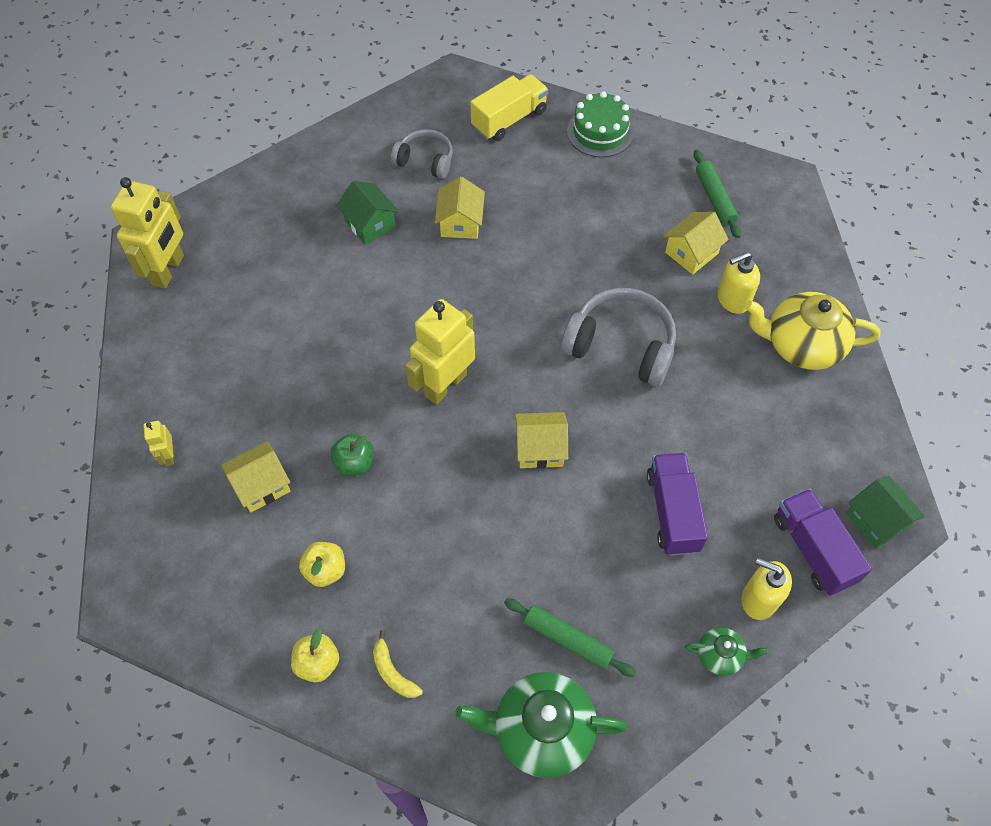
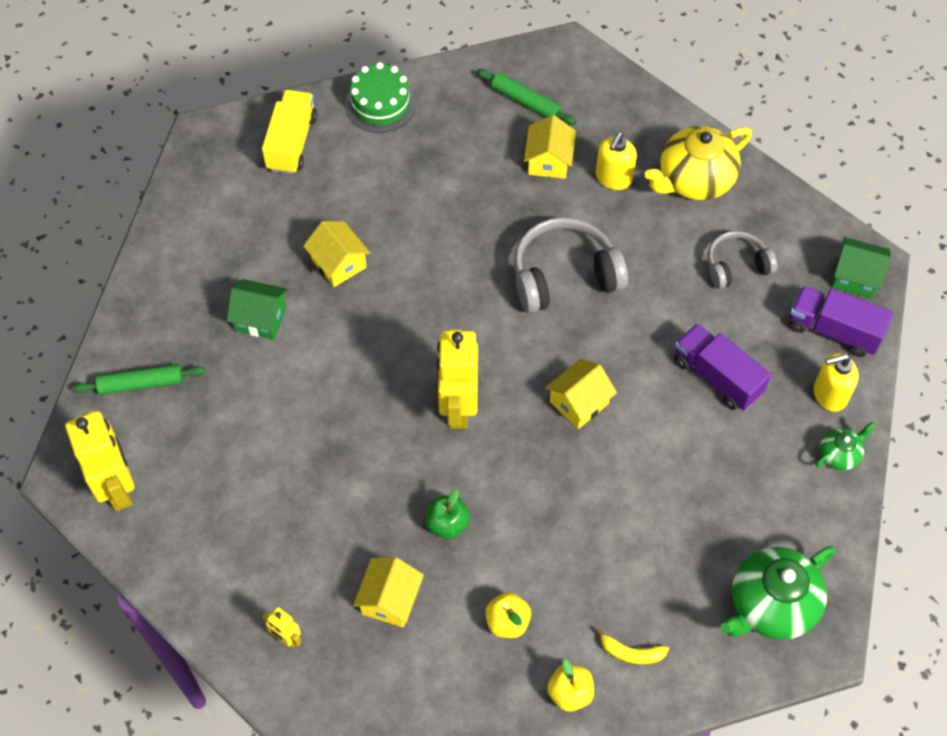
camera: 40 degrees left, 0 degrees up
(425, 161) = (254, 229): grey headphones -> grey headphones (736, 266)
(567, 639) = (730, 527): green rolling pin -> green rolling pin (141, 384)

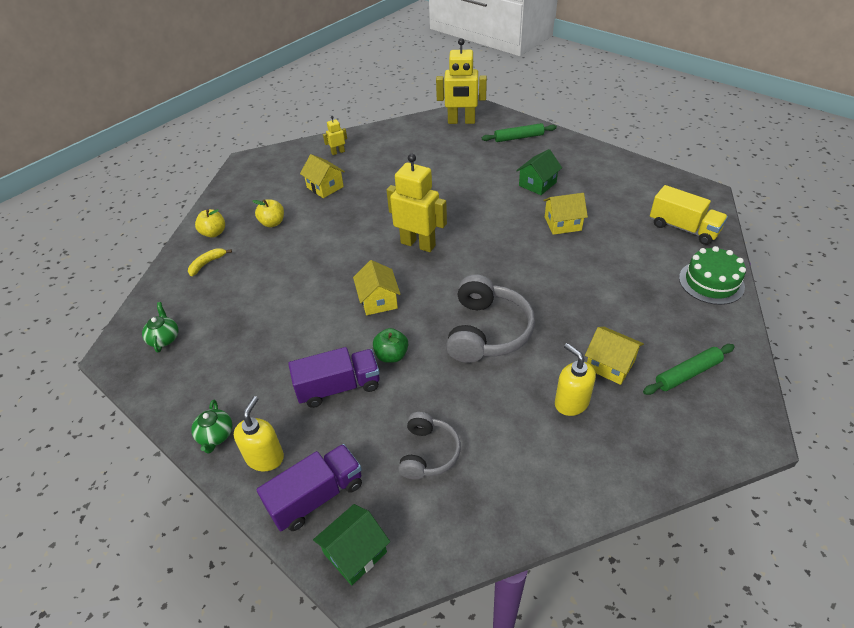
camera: 120 degrees right, 15 degrees down
(141, 384) = (519, 137): green rolling pin -> green rolling pin turned 60 degrees clockwise
(447, 524) = (347, 218): green apple -> green apple (391, 355)
(694, 180) = (541, 466): yellow teapot -> none
(770, 605) = (164, 338): green teapot -> green teapot, size x0.49

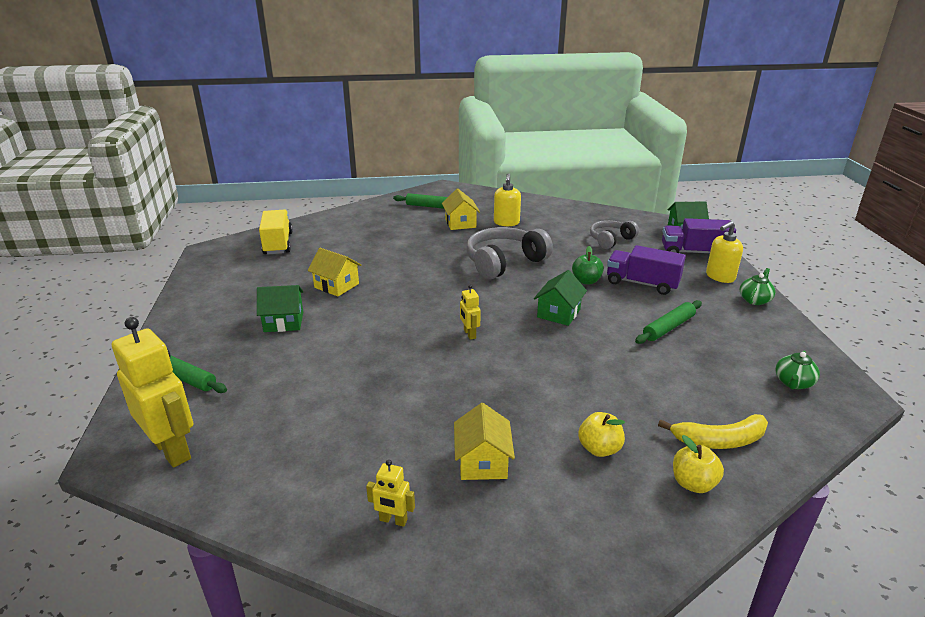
camera: 140 degrees left, 15 degrees down
(207, 264) = (719, 440): yellow banana -> yellow banana, size x1.54
(282, 340) = (668, 327): none -> green rolling pin
(378, 300) = (558, 313): yellow house -> green house
(418, 244) = (469, 334): yellow robot -> yellow robot, size x0.46
(711, 282) = (335, 221): green cake -> none

